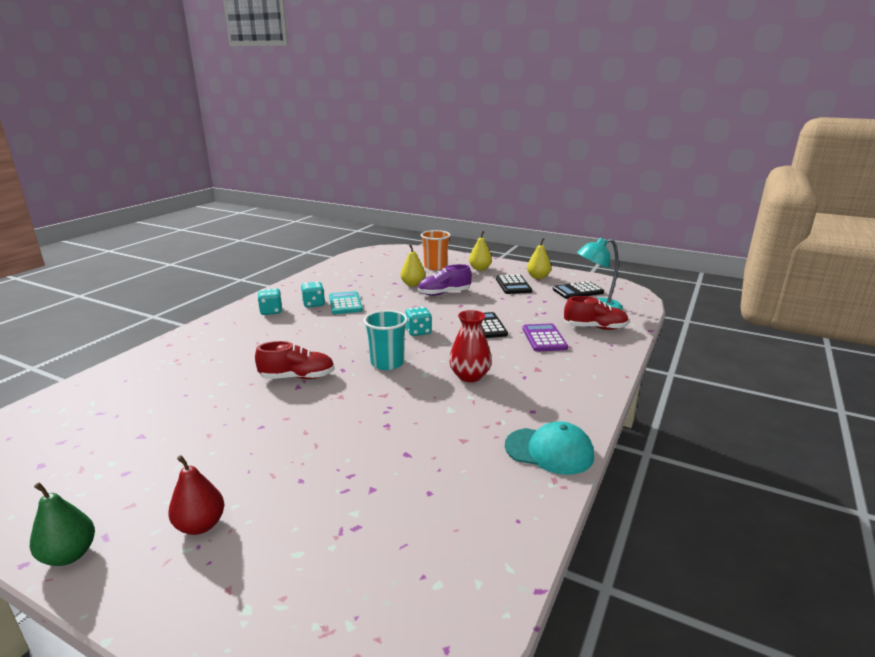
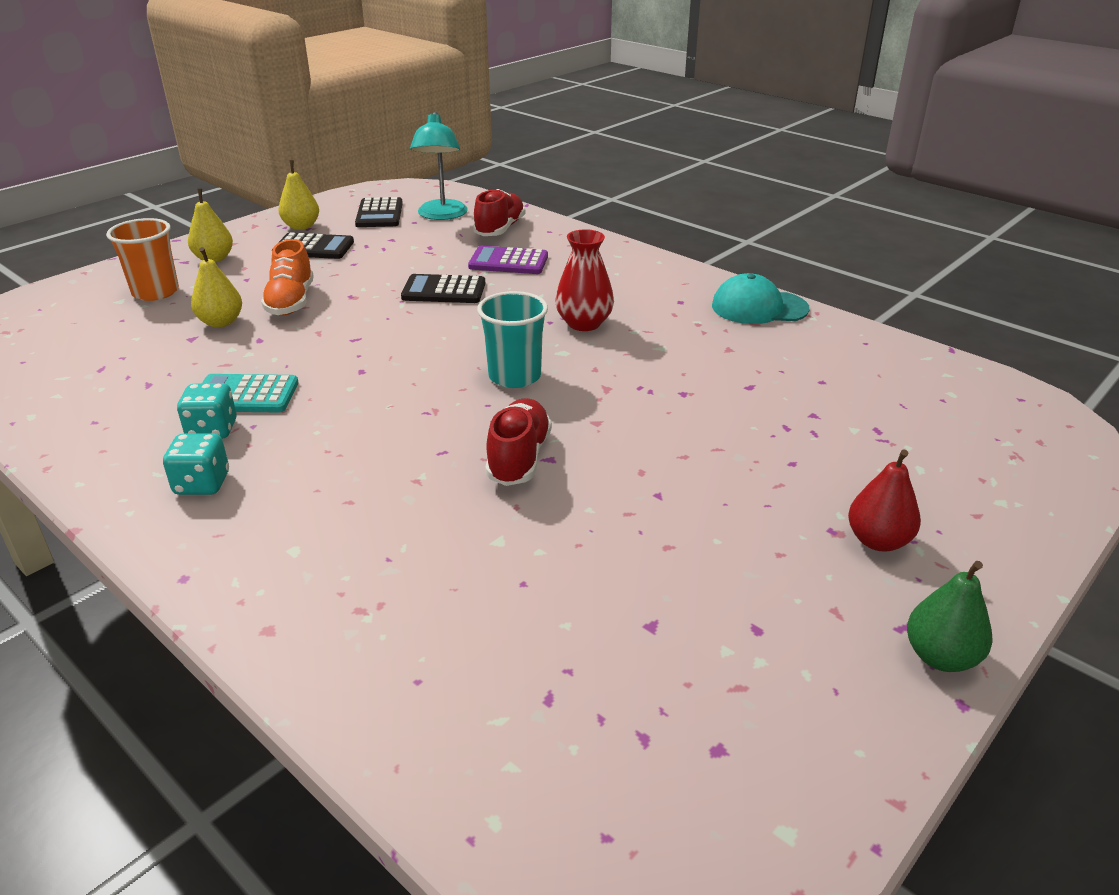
camera: 75 degrees left, 10 degrees up
(418, 332) = (424, 341): turquoise dice -> none
(444, 293) = (291, 302): purple shoe -> orange shoe
(549, 451) = (759, 307): turquoise cap -> turquoise cap turned 120 degrees counterclockwise

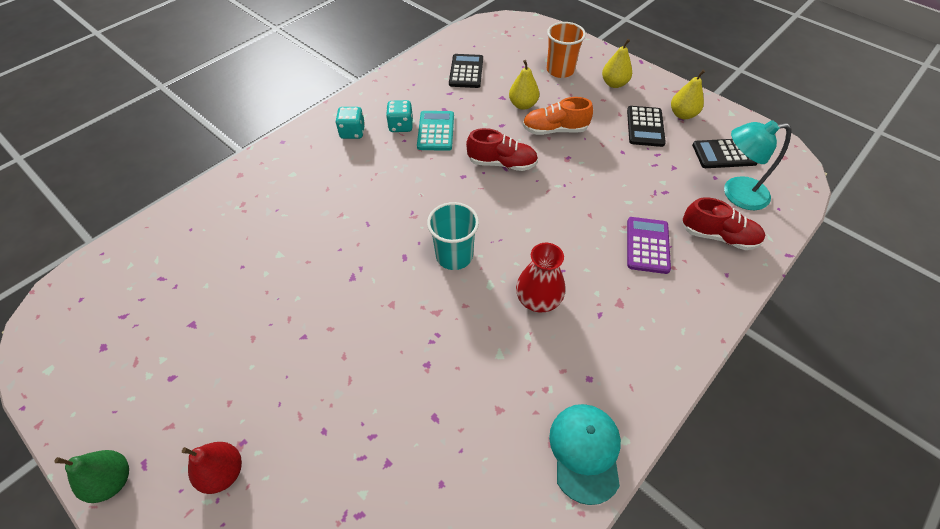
camera: 90 degrees right, 20 degrees up
(444, 290) = (584, 207): black calculator -> black calculator (466, 71)
(519, 458) = (355, 261): red shoe -> red shoe (502, 163)

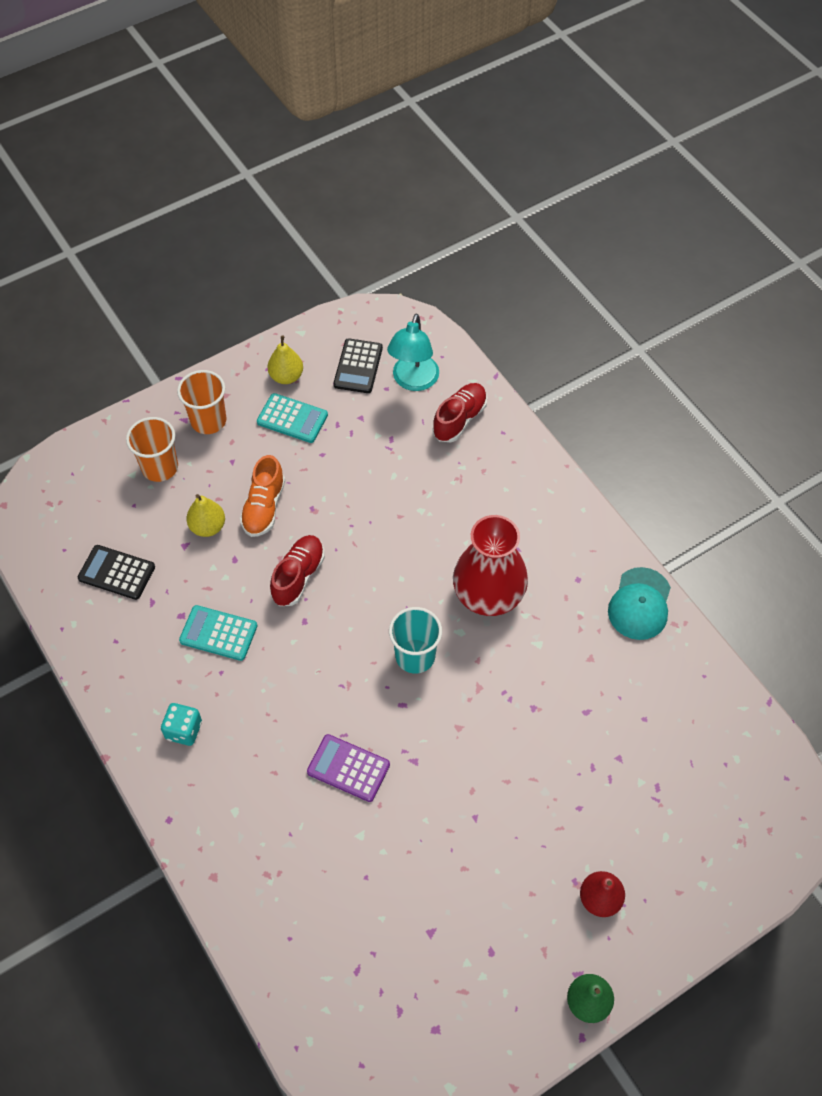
camera: 75 degrees left, 5 degrees up
(401, 126) = (193, 671): turquoise dice -> none
(538, 299) = (488, 594): red vase -> red vase, size x1.55
(585, 452) = (639, 604): turquoise cap -> turquoise cap turned 90 degrees counterclockwise
(614, 84) = (208, 420): yellow pear -> orange cup
(645, 127) = (292, 418): black calculator -> turquoise calculator
(647, 245) = (452, 481): purple calculator -> purple calculator (348, 768)

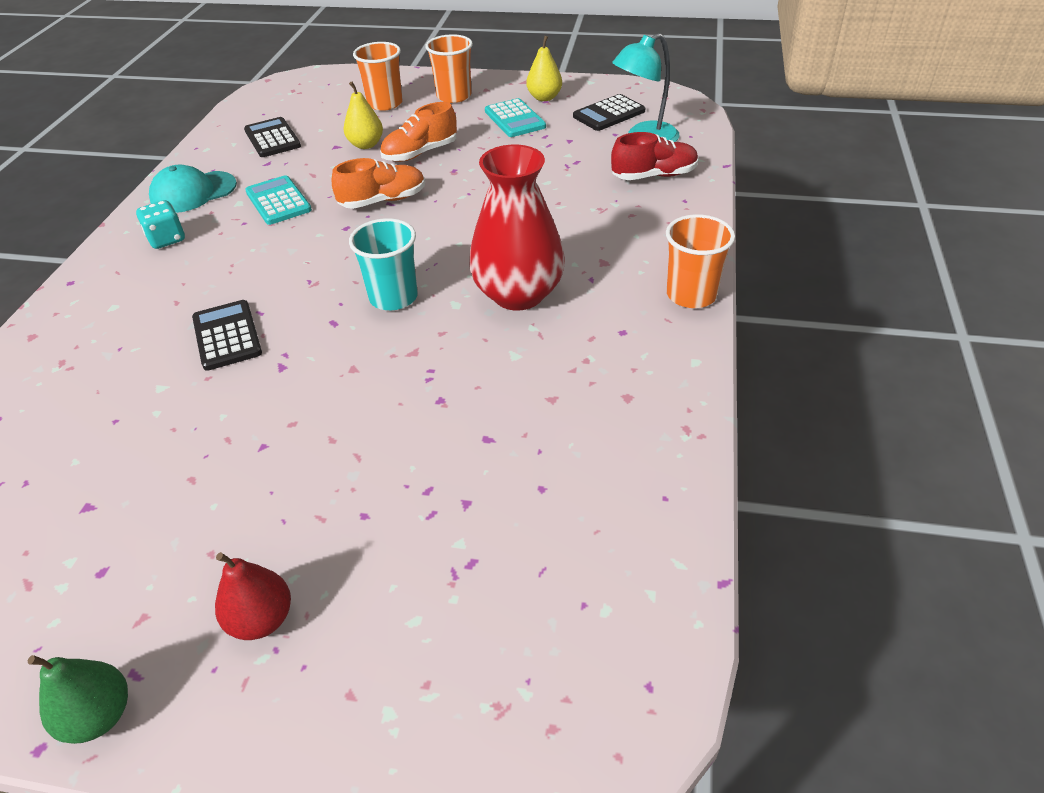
camera: 45 degrees right, 15 degrees down
(298, 576) = (383, 200): red shoe -> orange shoe
(348, 768) = (227, 336): purple calculator -> black calculator
(587, 520) = (691, 295): none -> orange cup
(639, 604) = (666, 388): turquoise cap -> turquoise cap (193, 192)

